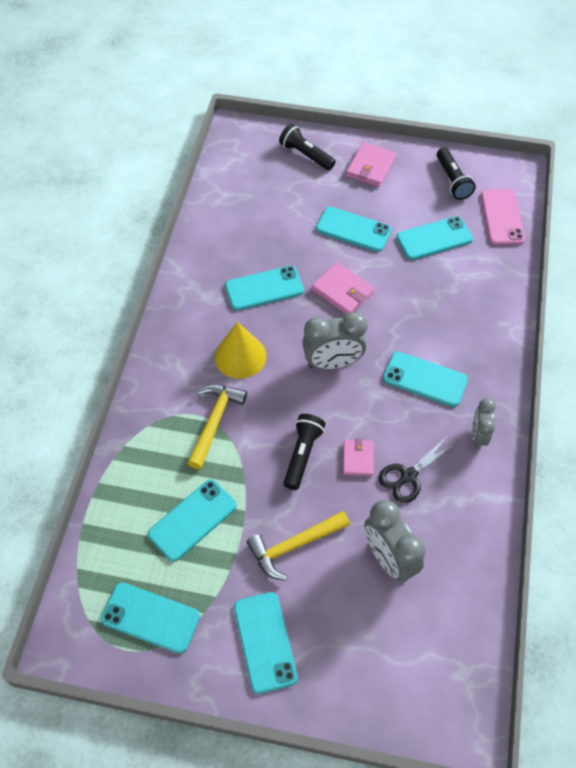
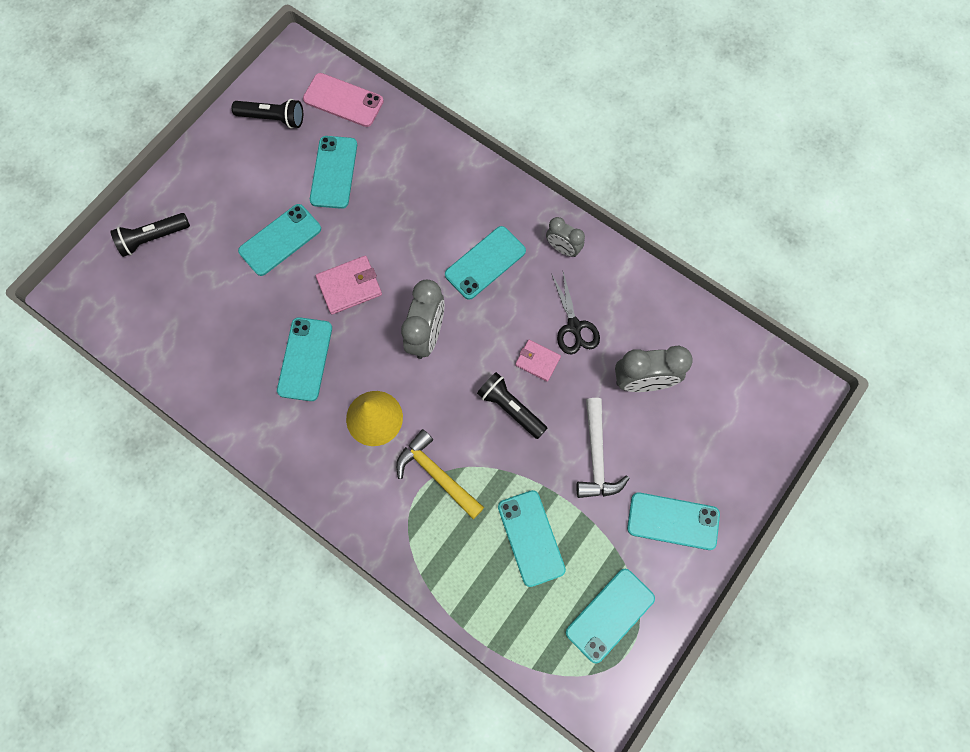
camera: 65 degrees left, 15 degrees up
(294, 546) = (596, 456): yellow hammer -> white hammer
(370, 167) = (209, 184): pink wallet -> none

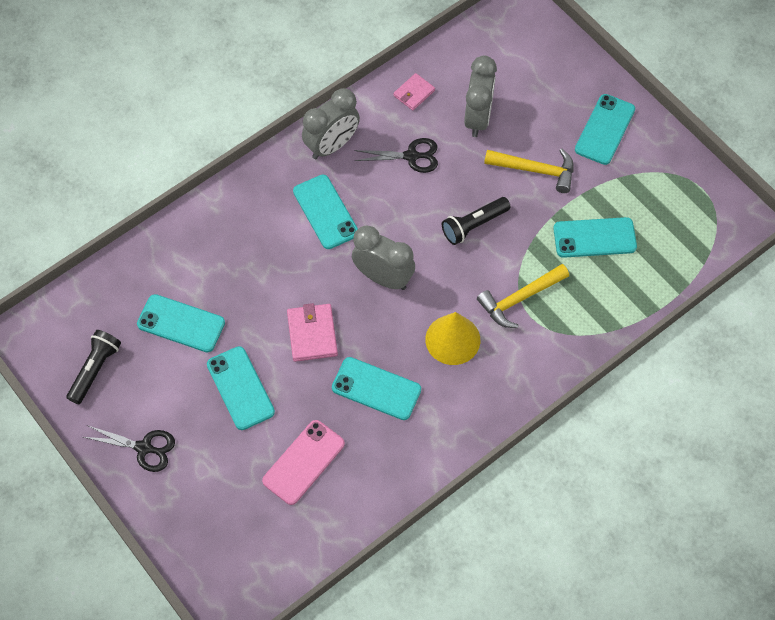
camera: 75 degrees left, 10 degrees down
(153, 238) = (196, 512): black flashlight -> none
(206, 179) = (144, 448): none -> black scissors
(343, 100) = (100, 298): pink phone -> pink phone (304, 462)
(537, 361) = (435, 193): pink wallet -> pink wallet (414, 93)
(562, 248) = (332, 146): grey clock -> grey clock, size x1.64
(596, 456) = (535, 170): white hammer -> yellow hammer
(610, 615) = (671, 196): turquoise phone -> none

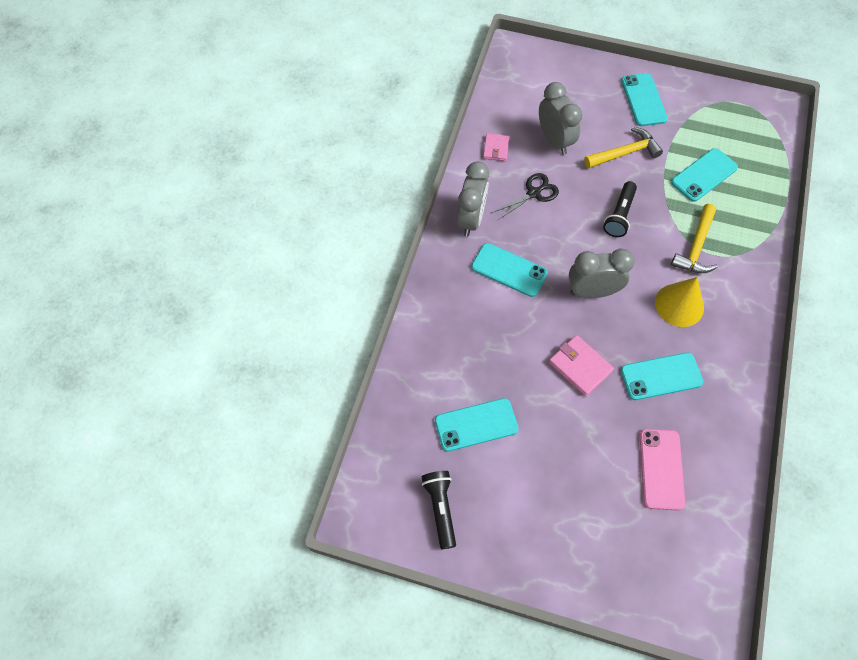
camera: 35 degrees left, 0 degrees up
(144, 448) = (534, 545): black scissors -> none
(240, 388) = (565, 444): turquoise phone -> none

